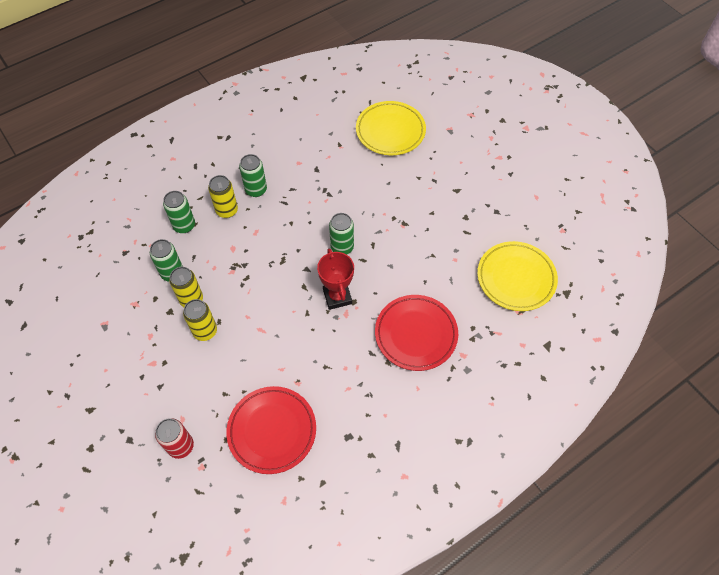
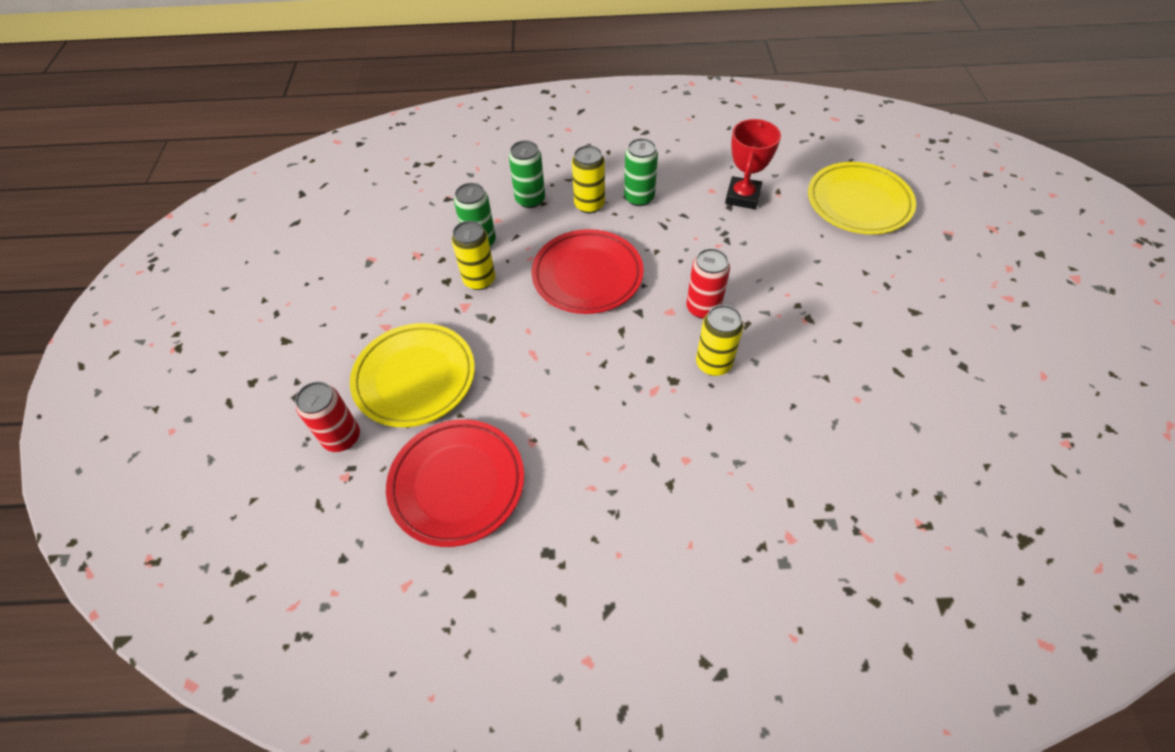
camera: 35 degrees right, 5 degrees down
(205, 331) = (468, 322): yellow can -> yellow can (713, 363)
(337, 296) = (656, 364): red trophy -> red trophy (742, 196)
(342, 247) = (703, 308): green can -> red can
(416, 334) = (735, 469): red plate -> red plate (587, 276)
(516, 278) = (943, 473): yellow plate -> yellow plate (415, 378)

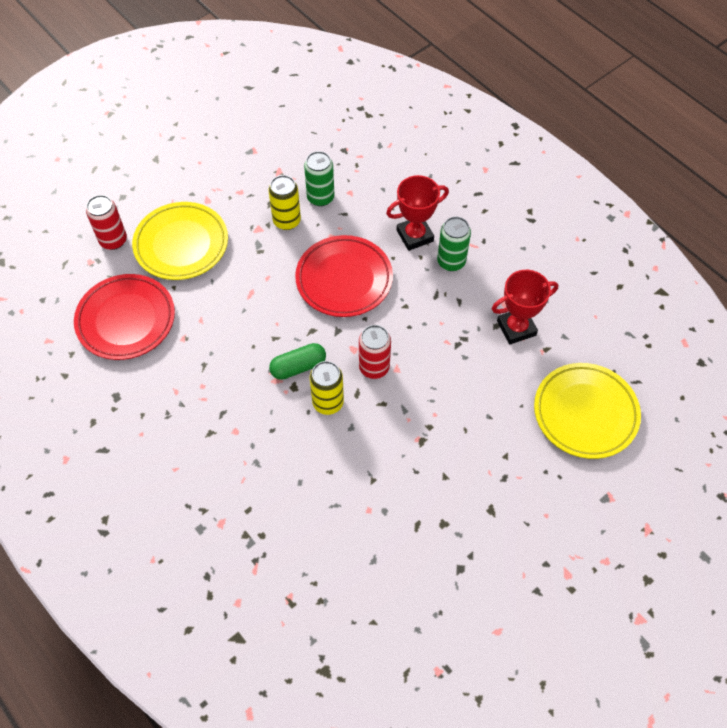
camera: 50 degrees right, 5 degrees up
(530, 200) = (387, 197): green can -> none
(589, 205) = (415, 236): yellow can -> red trophy
(653, 364) = (298, 367): none -> green capsule

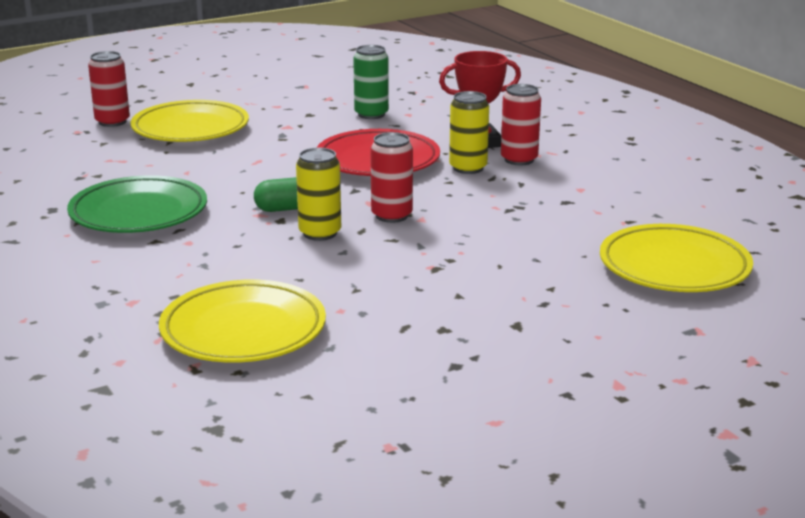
camera: 10 degrees right, 35 degrees down
(126, 320) = (96, 166): red plate -> none
(184, 392) = (138, 213): none -> green plate
(287, 221) = (324, 124): yellow can -> yellow can (468, 168)
(309, 548) = (243, 330): none -> yellow plate
(451, 261) = (519, 160): green can -> red can
(516, 328) = (592, 205): red trophy -> none

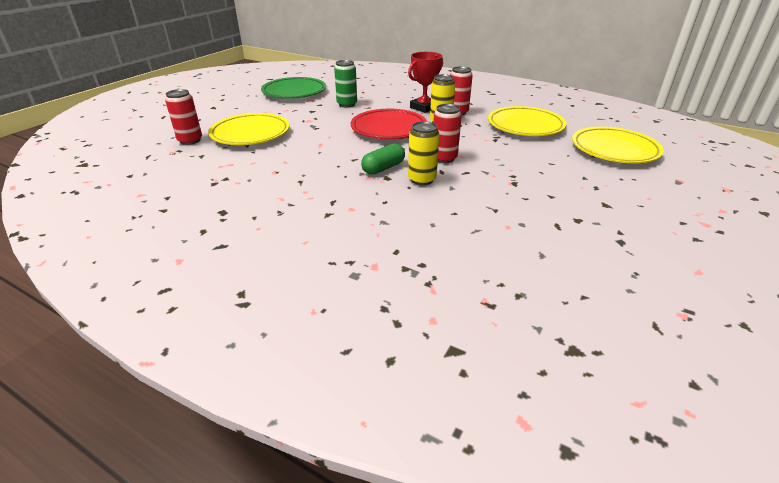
camera: 30 degrees left, 10 degrees up
(138, 213) = (290, 197): green plate -> green plate (294, 92)
(243, 330) = (476, 262): yellow plate -> yellow plate (525, 126)

